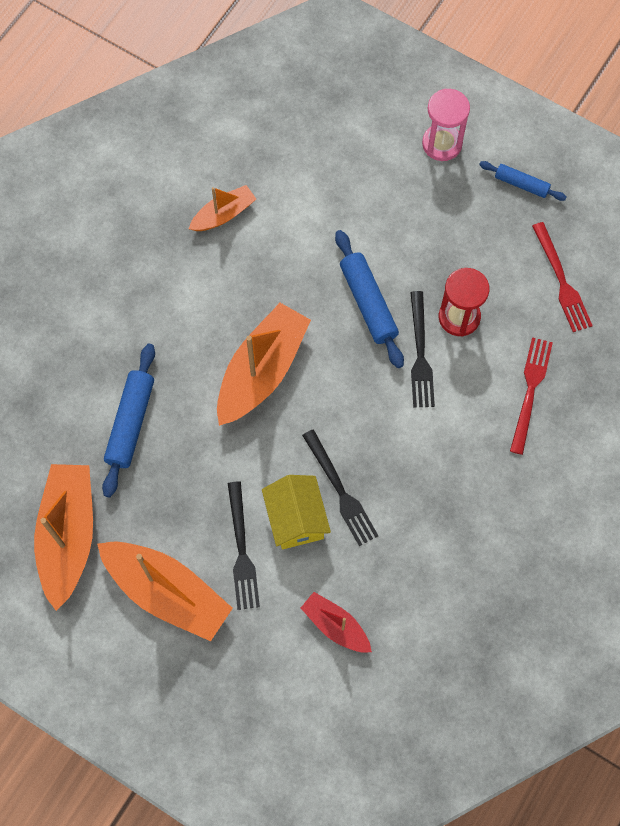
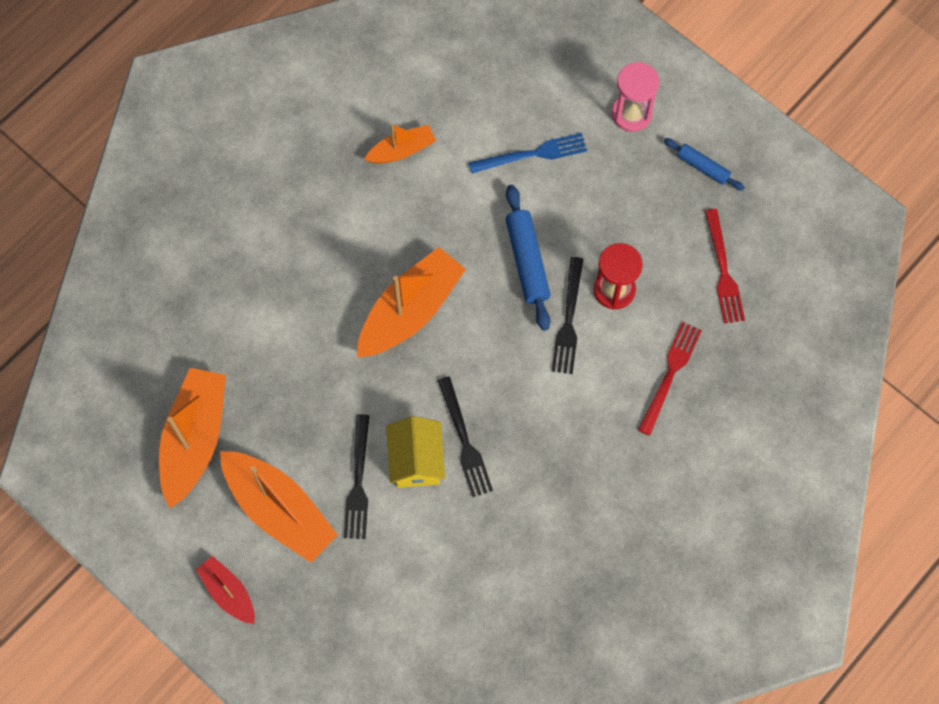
camera: 10 degrees right, 0 degrees up
(130, 423) = (274, 341): blue rolling pin -> none
(335, 625) = (435, 569): red boat -> red boat (228, 592)
(353, 198) = (532, 154): none -> blue fork

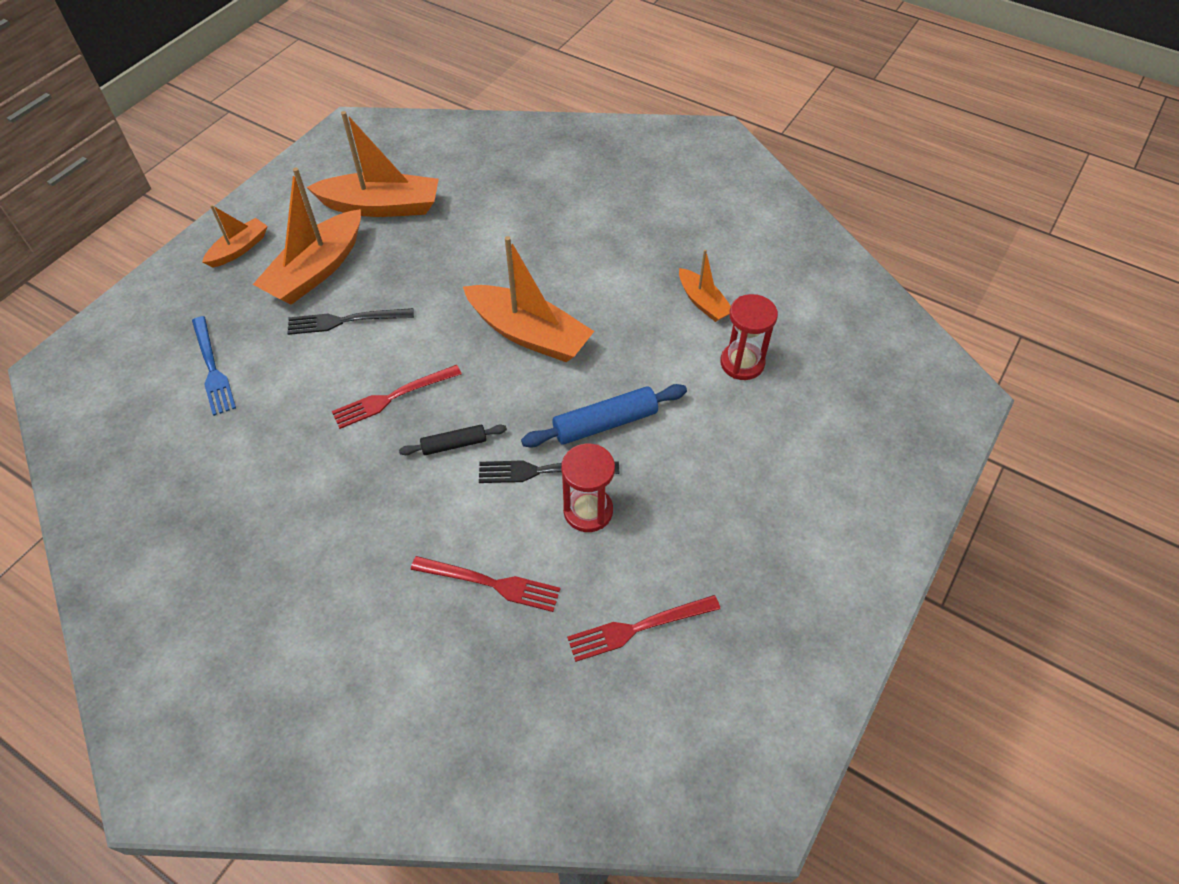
camera: 80 degrees right, 15 degrees down
(228, 592) = (239, 249): red boat -> orange boat
(416, 460) = (369, 361): yellow house -> none
(464, 441) = (393, 397): black fork -> red fork
(481, 135) = (742, 363): none -> red hourglass
(528, 391) = (454, 444): none -> black rolling pin
(532, 154) = (734, 411): blue fork -> blue fork (212, 368)
(631, 114) = (818, 500): pink hourglass -> none
(703, 167) = (773, 587): blue rolling pin -> none

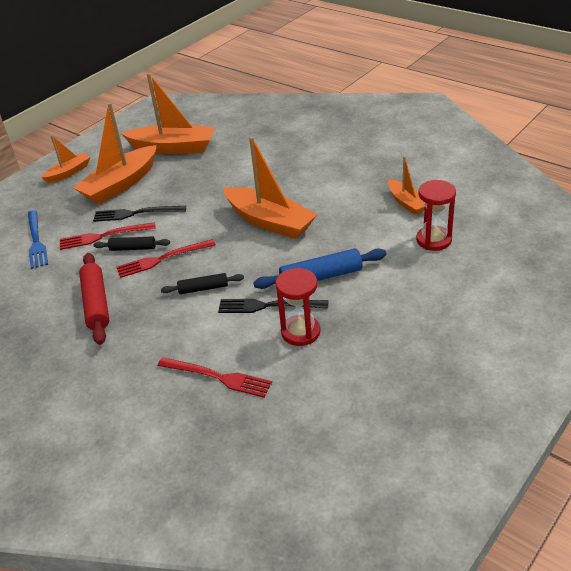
camera: 10 degrees right, 15 degrees down
(313, 472) = (96, 304): none -> red rolling pin
(350, 380) = (133, 248): none -> black rolling pin
(638, 628) = (331, 410): red fork -> red fork (103, 236)

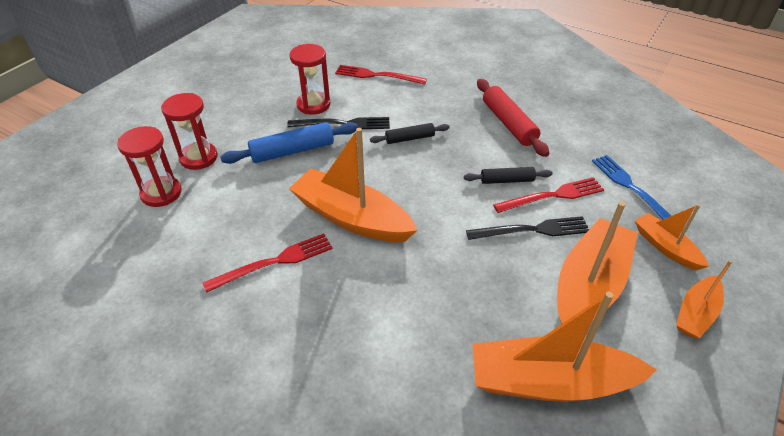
camera: 170 degrees right, 5 degrees up
(162, 259) = (466, 168): red fork -> red fork (274, 262)
(406, 202) = (171, 249): orange boat -> orange boat (665, 247)
(412, 271) = (198, 158): none -> red hourglass

